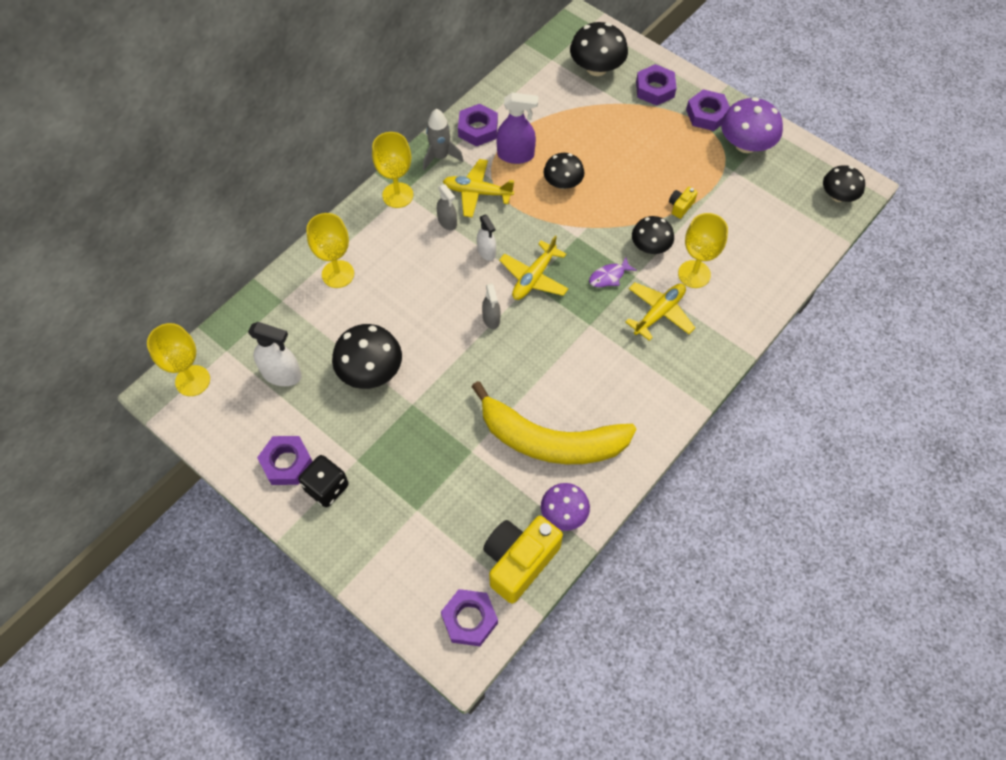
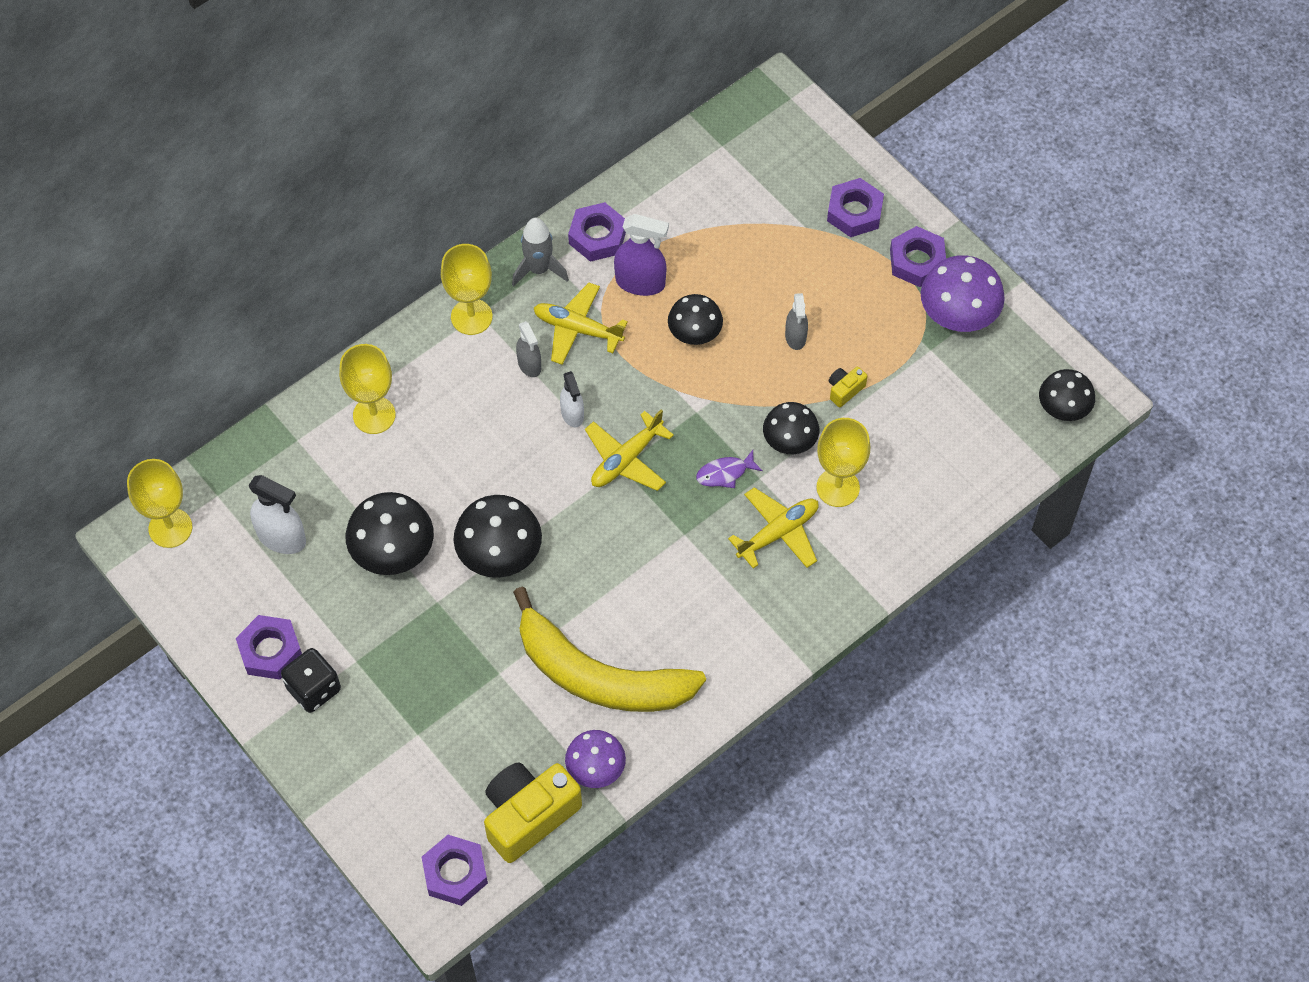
camera: 10 degrees right, 0 degrees up
(491, 319) = (559, 506): grey spray bottle -> grey spray bottle (795, 337)
(596, 68) = (781, 168): black mushroom -> black mushroom (499, 553)

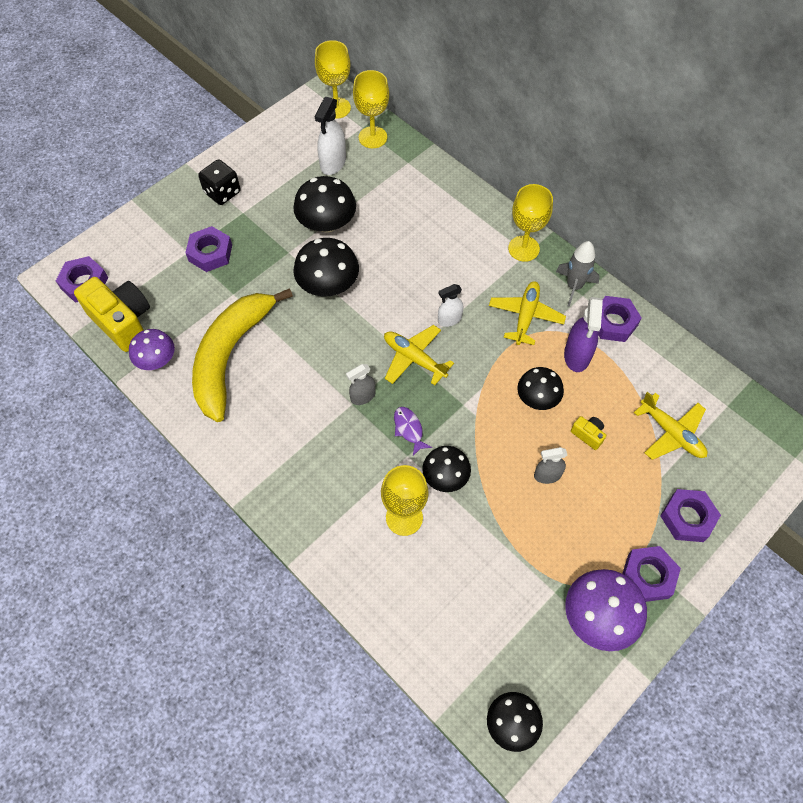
camera: 85 degrees right, 0 degrees up
(270, 651) = (250, 167): purple nut -> purple nut (210, 253)
(374, 415) = (432, 201): yellow goblet -> yellow goblet (372, 137)
(529, 365) = (488, 288): grey spray bottle -> grey spray bottle (362, 396)
(778, 533) = (357, 473): yellow plane -> yellow plane (671, 433)
(845, 390) = (500, 518): yellow camera -> yellow camera (588, 435)

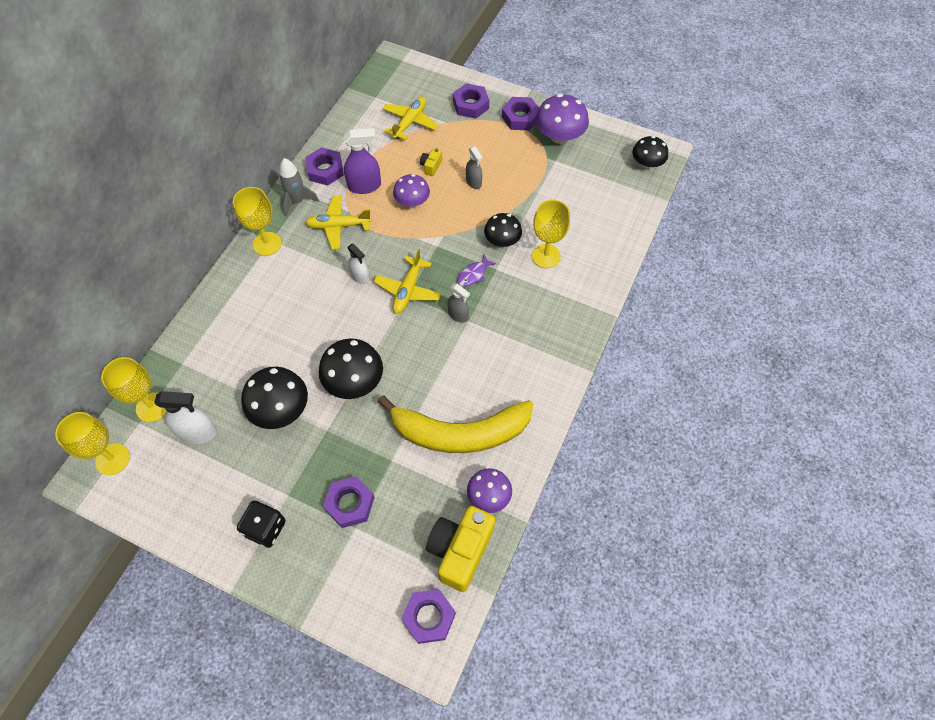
camera: 110 degrees left, 0 degrees up
(537, 398) = (412, 201): black mushroom -> purple mushroom

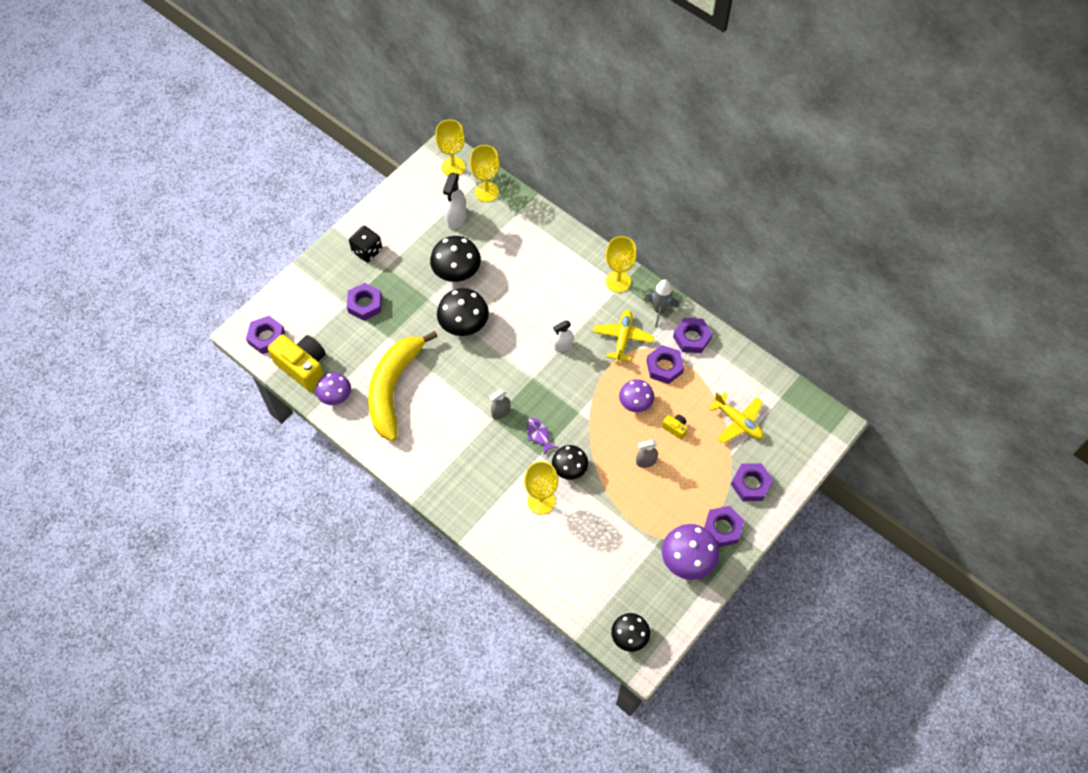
camera: 105 degrees right, 0 degrees up
(365, 186) = (664, 367): purple spray bottle -> purple nut
(408, 290) = (538, 379): yellow plane -> none

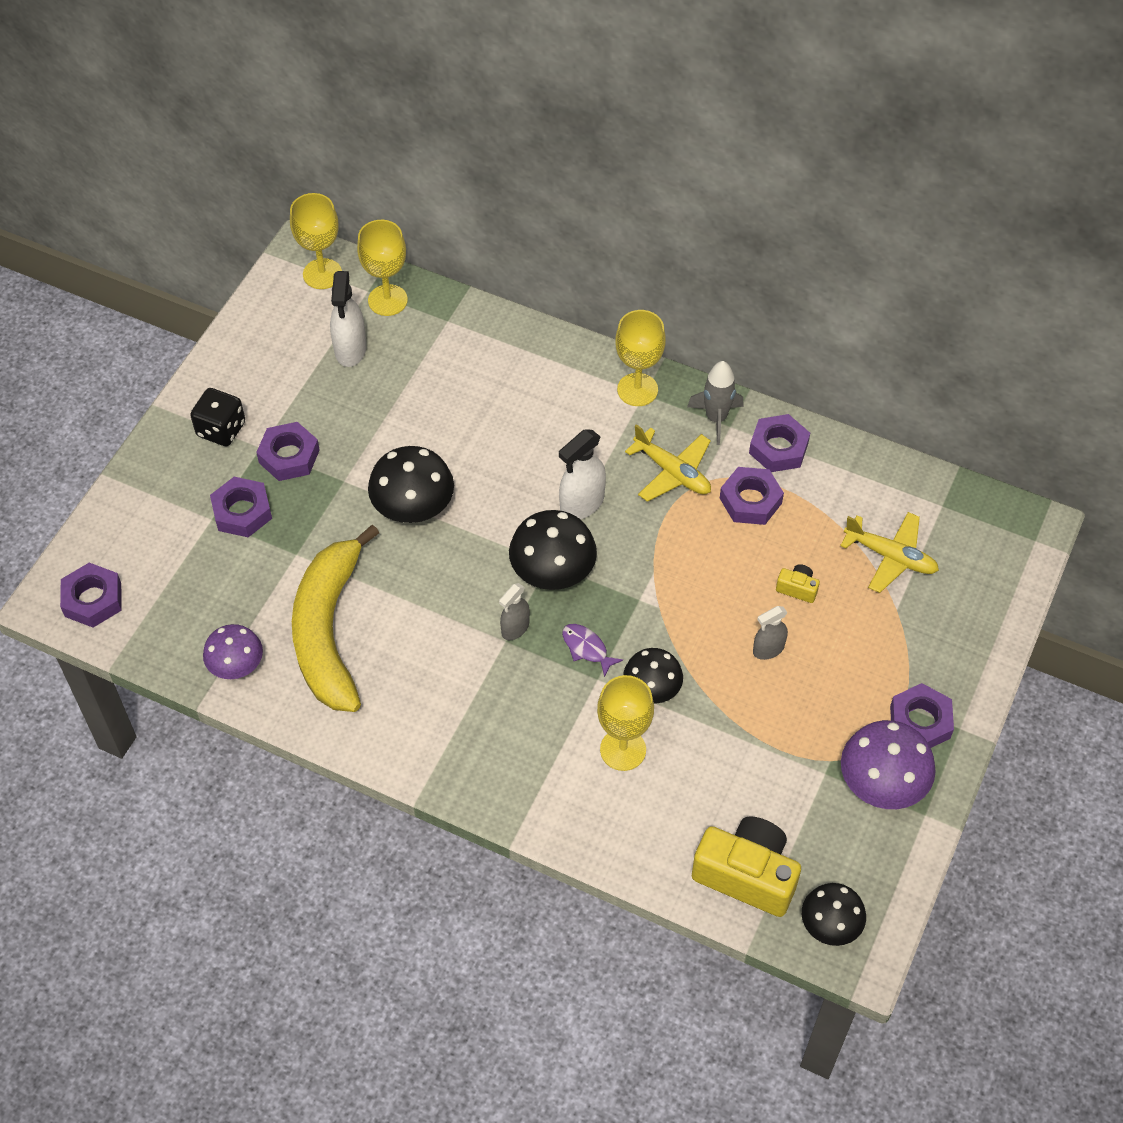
camera: 15 degrees left, 5 degrees down
(303, 367) = (168, 632): yellow camera -> yellow camera (746, 875)
(456, 271) = (377, 429): black mushroom -> black mushroom (552, 571)
(563, 345) = (581, 504): white spray bottle -> white spray bottle, size x1.58
(623, 338) = (672, 472): yellow plane -> yellow plane turned 135 degrees clockwise
(635, 403) = (723, 564): purple mushroom -> none
(751, 484) = (941, 645): purple nut -> purple nut (289, 456)

